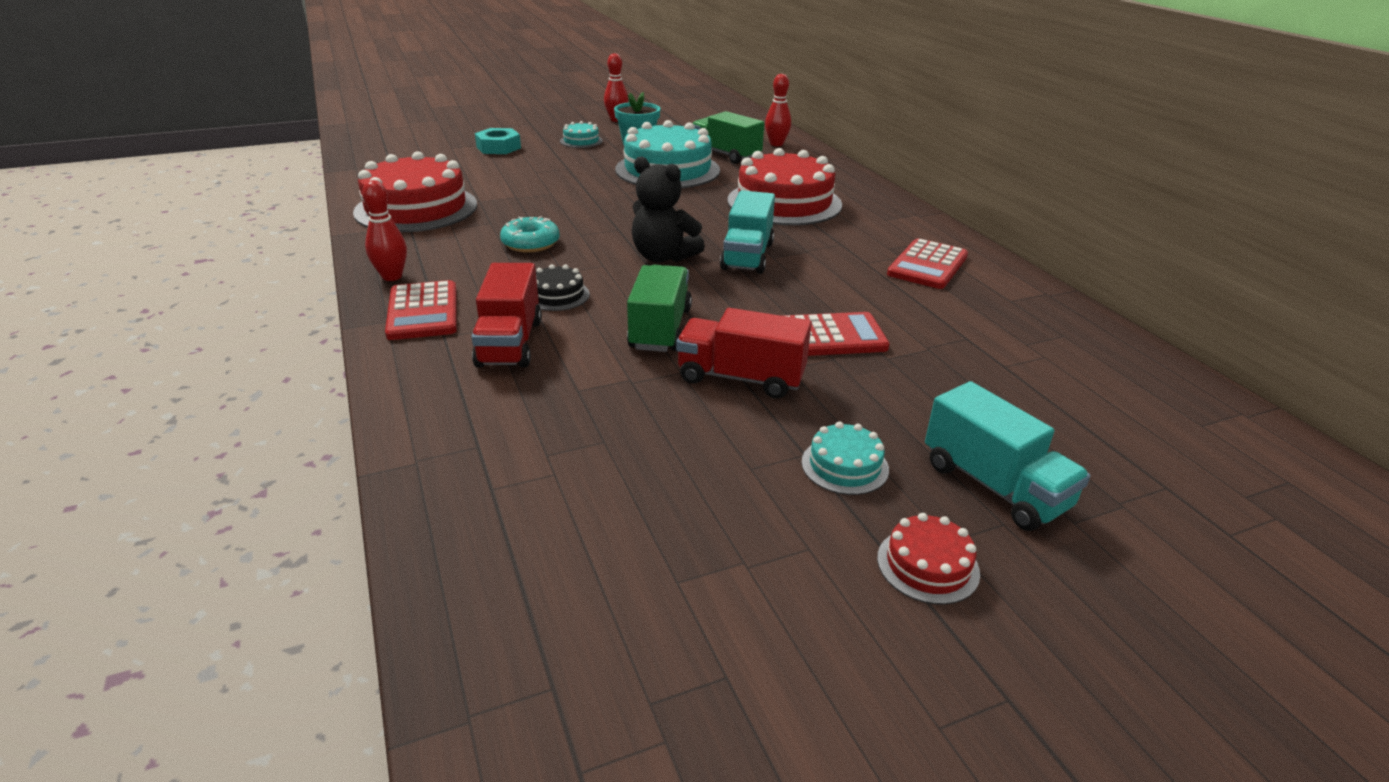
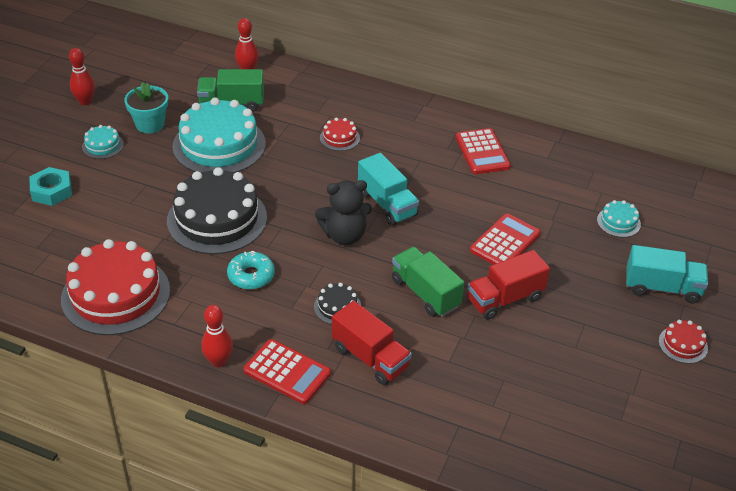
camera: 45 degrees left, 10 degrees up
(577, 203) = (217, 219): none -> black cake
(784, 202) = (339, 138): red cake -> red cake, size x0.44
(844, 466) = (605, 318): turquoise cake -> turquoise cake (618, 222)

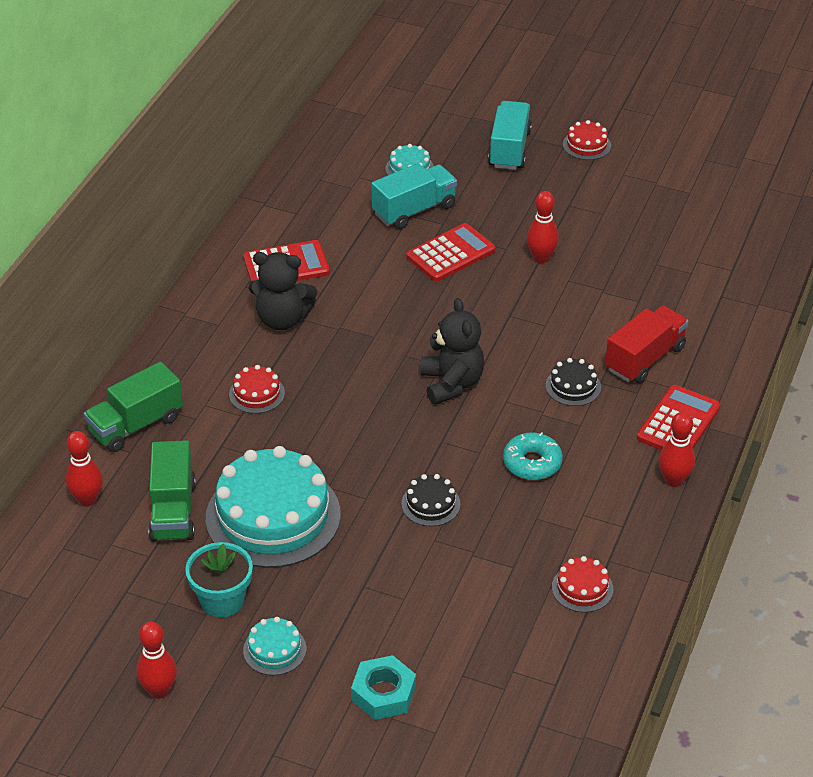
camera: 90 degrees left, 0 degrees up
(116, 294) = (582, 588): red cake -> red cake, size x0.44
(217, 219) = (430, 504): black cake -> black cake, size x0.44
(387, 204) = (390, 348): turquoise truck -> turquoise truck (414, 210)
(419, 150) = (282, 319): none -> black teddy bear
(425, 293) = (541, 317): green truck -> green truck (136, 425)
(505, 242) = (451, 254): red calculator -> red calculator turned 105 degrees clockwise
(505, 299) = (541, 258): red truck -> red bowling pin

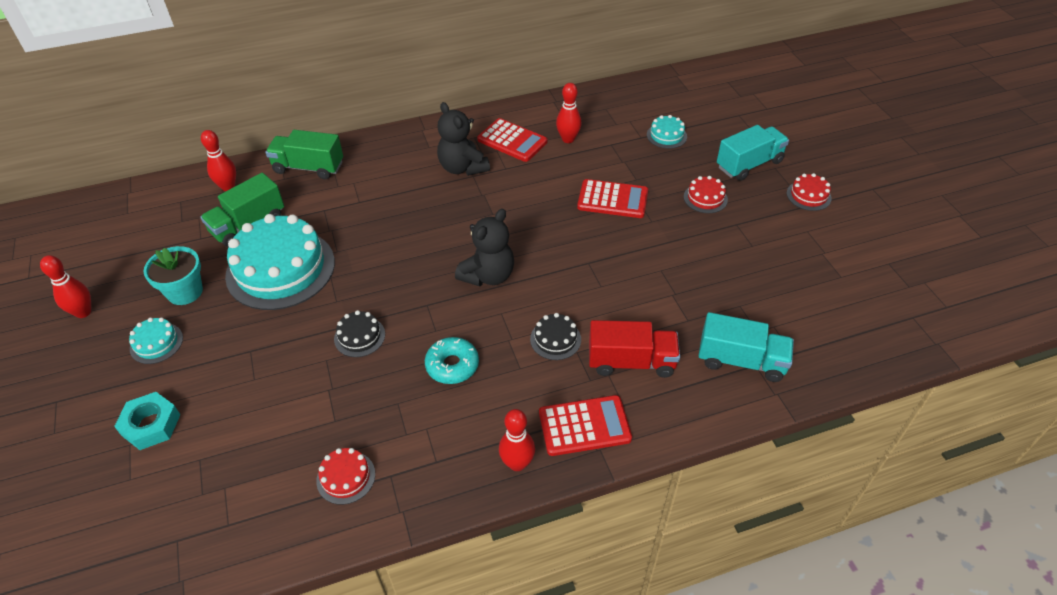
camera: 50 degrees right, 5 degrees up
(257, 393) = (385, 197): red cake -> red cake (705, 198)
(414, 210) = (631, 160): turquoise truck -> turquoise truck (741, 361)
(541, 258) = (665, 243): red bowling pin -> red bowling pin (568, 139)

